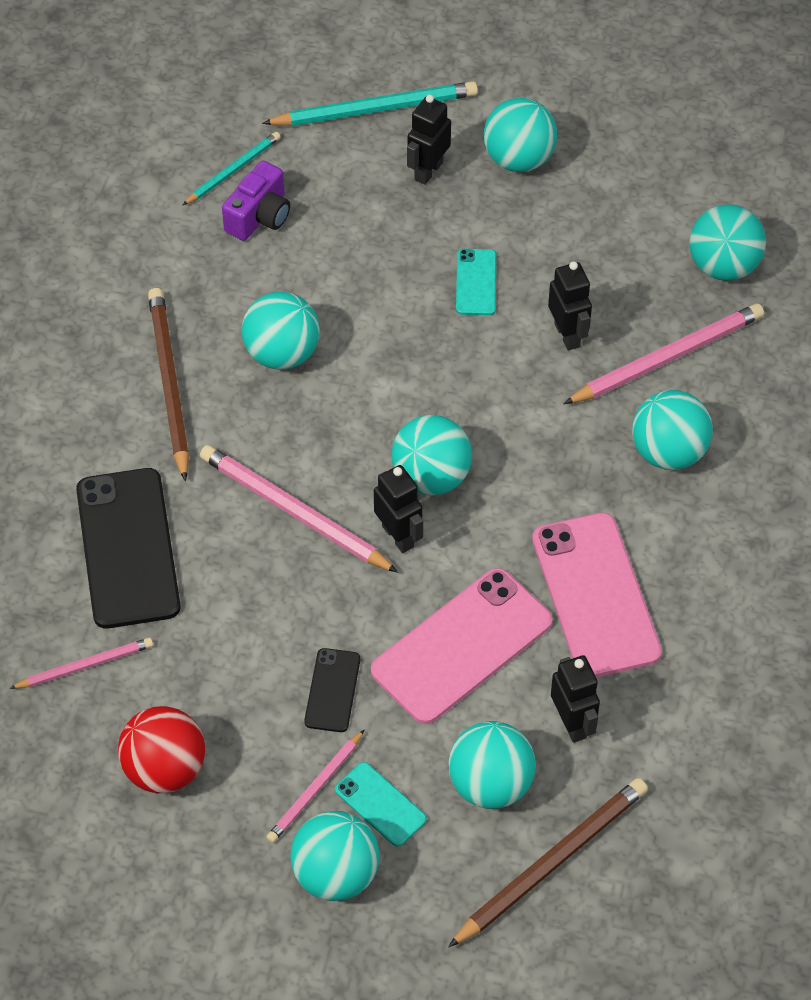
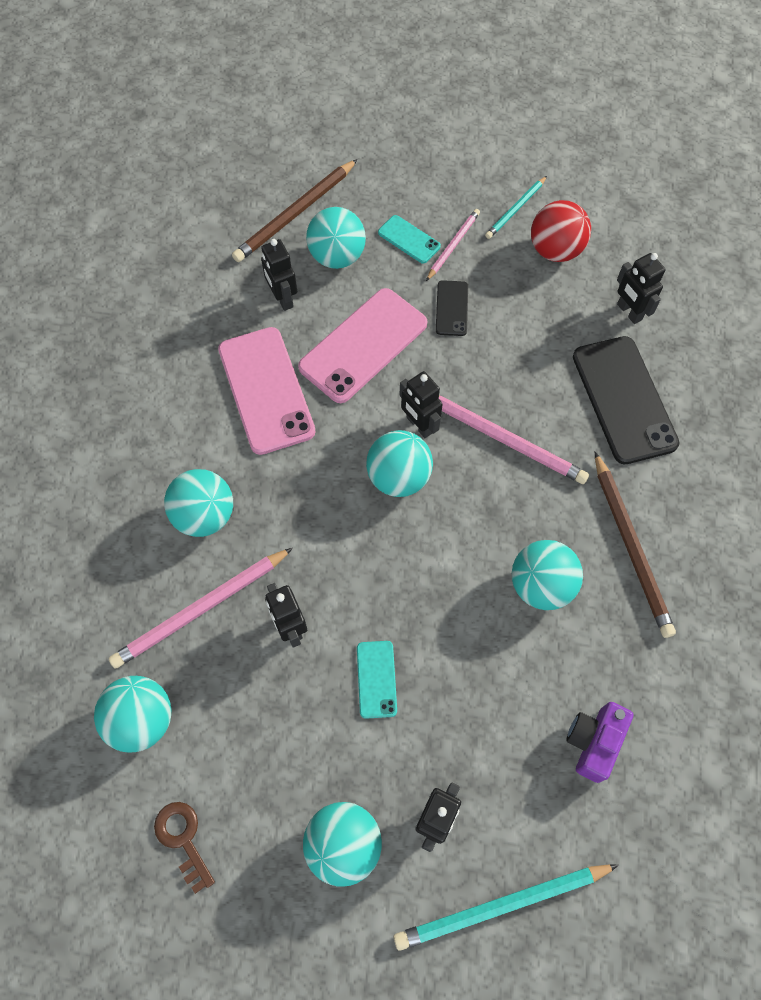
camera: 175 degrees right, 10 degrees up
(85, 665) = (629, 312): pink pencil -> black robot
(233, 170) = (633, 801): turquoise pencil -> turquoise pencil (516, 209)
(336, 874) = (432, 198): turquoise ball -> none
(673, 173) = (183, 839): none -> brown key

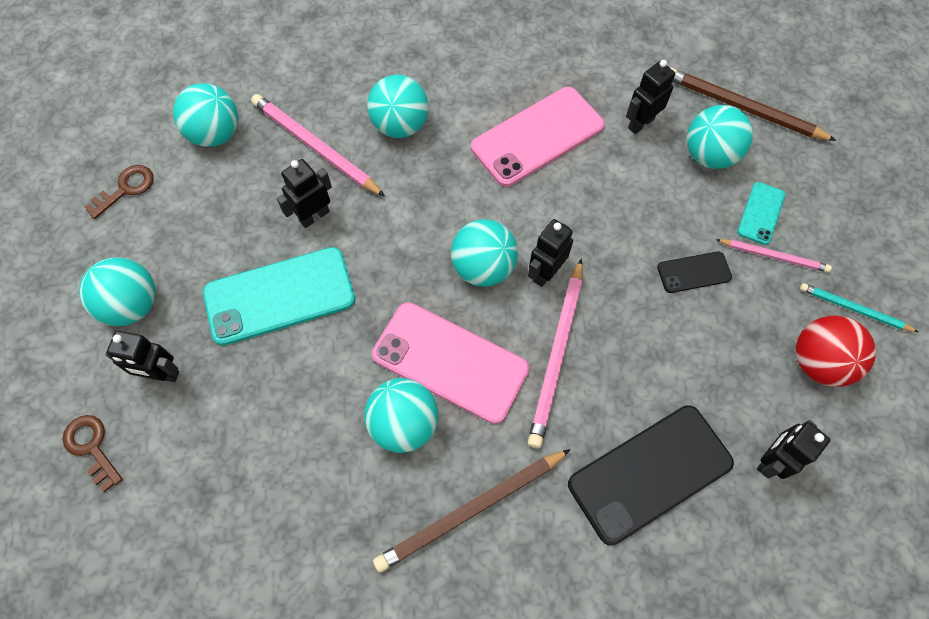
camera: 75 degrees right, 0 degrees up
(363, 345) = (616, 203): pink phone -> pink phone (450, 362)
(376, 679) = (280, 296): turquoise phone -> turquoise phone, size x2.03
(502, 905) = (92, 447): turquoise pencil -> brown key
(593, 742) = (252, 505): purple camera -> none

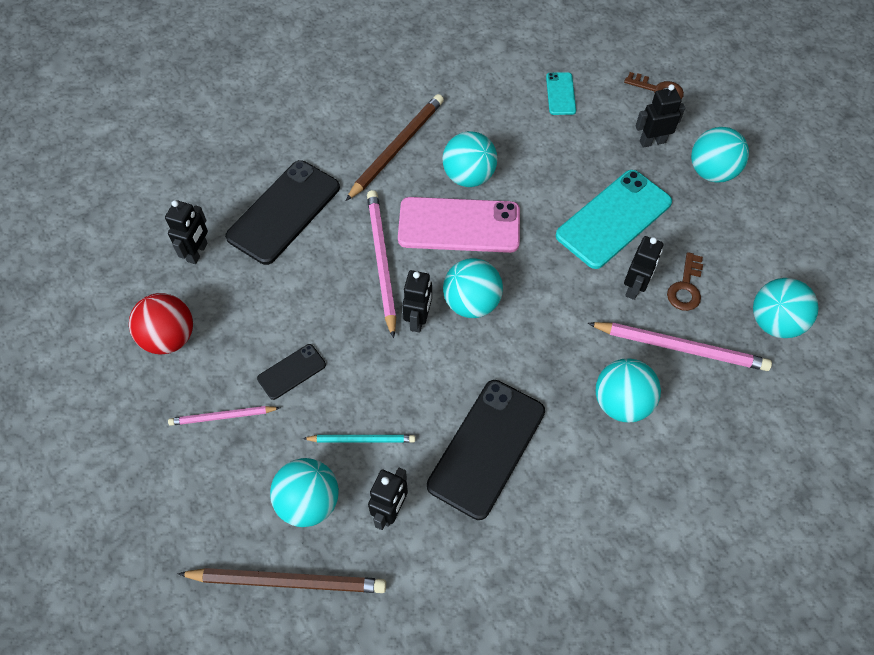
camera: 155 degrees right, 5 degrees down
(126, 189) = (799, 246): brown key -> brown key (685, 287)
(537, 137) = (486, 448): pink phone -> black phone
(761, 213) = (242, 457): turquoise phone -> turquoise phone (560, 94)
(853, 309) = (142, 395): turquoise pencil -> turquoise pencil (362, 439)

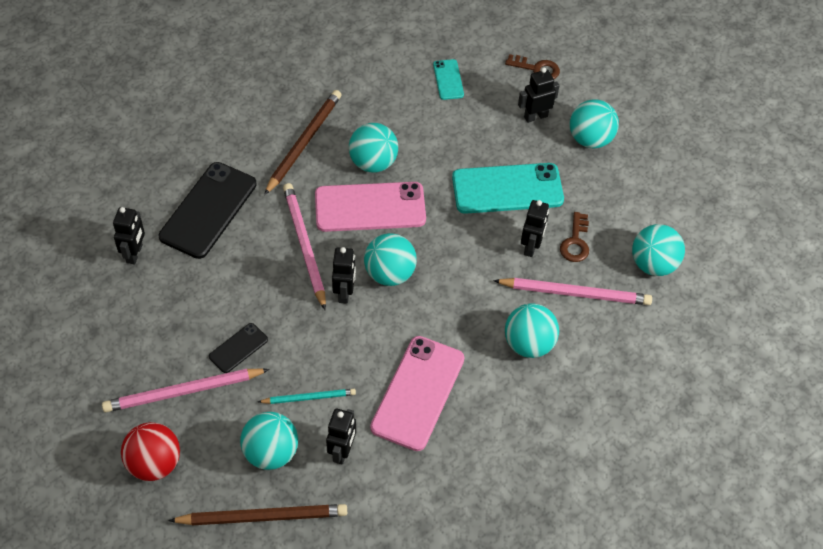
camera: 10 degrees left, 5 degrees down
(169, 337) = (123, 330): red ball -> red ball (154, 463)
(222, 417) = (183, 392): pink pencil -> pink pencil, size x1.71
(486, 448) = (417, 393): black phone -> pink phone
(613, 219) = (507, 189): turquoise phone -> turquoise phone turned 45 degrees clockwise

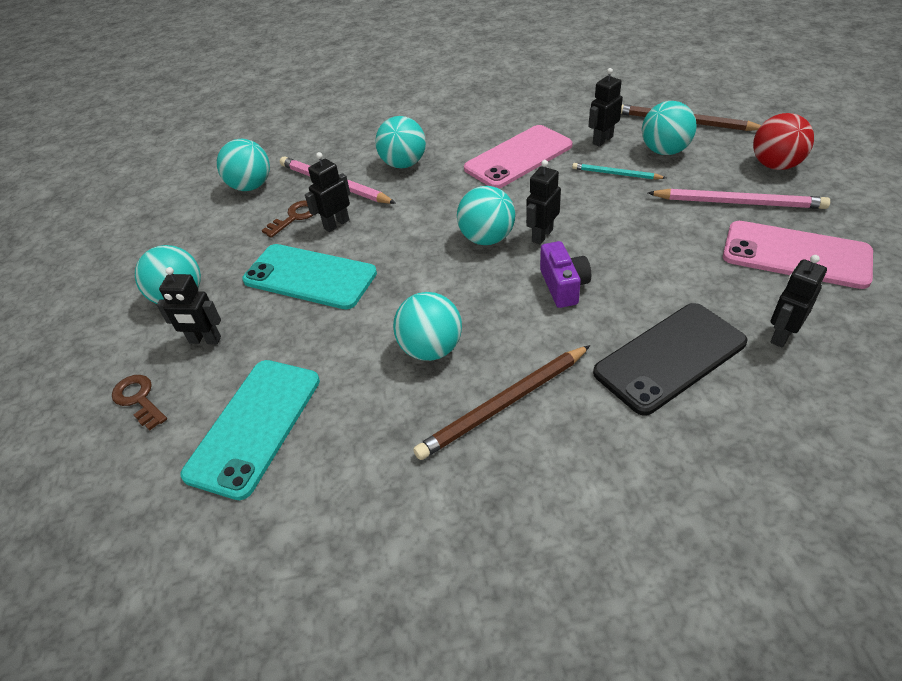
camera: 145 degrees left, 10 degrees down
(238, 348) = (672, 220): black phone -> none
(304, 246) = (563, 286): pink pencil -> purple camera
(370, 207) = (467, 302): pink phone -> pink phone (795, 255)
(448, 80) = (255, 426): turquoise phone -> turquoise phone, size x2.03

